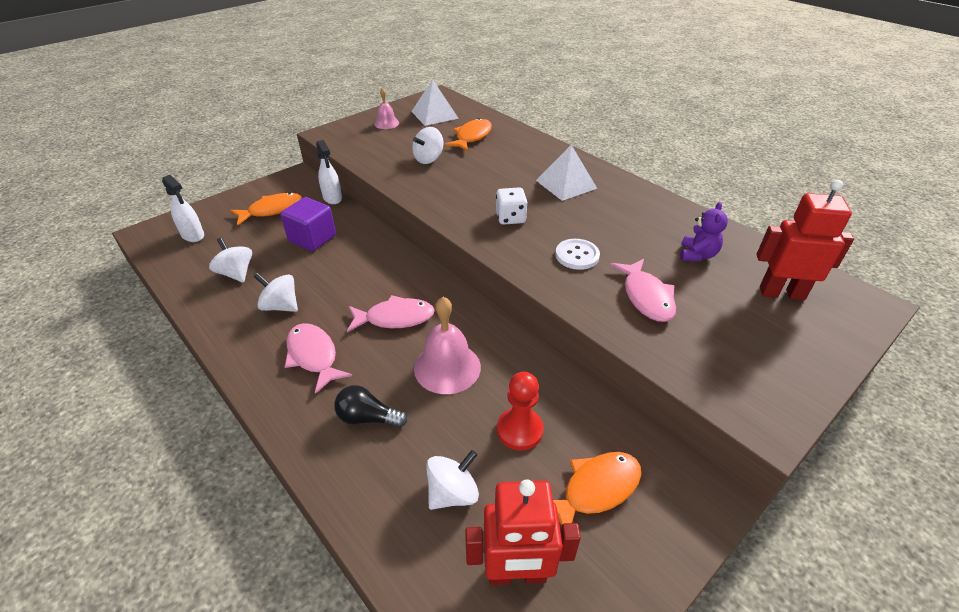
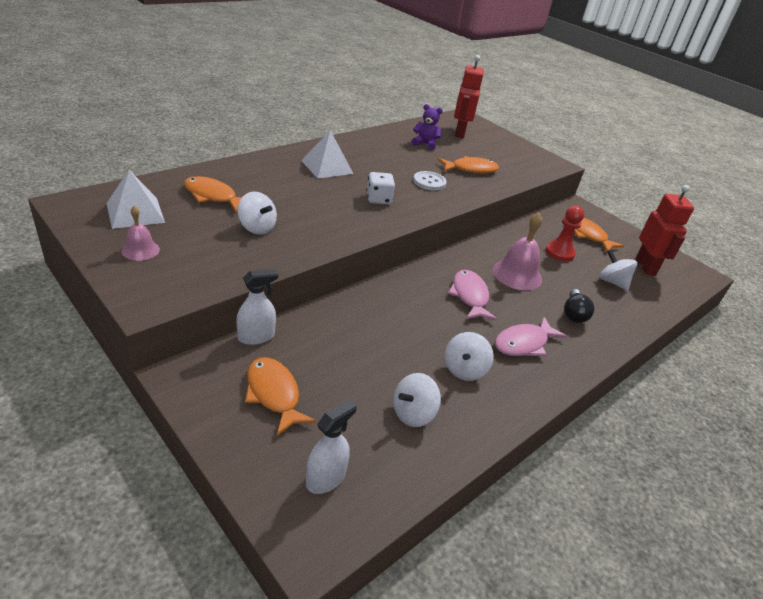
camera: 95 degrees left, 5 degrees down
(312, 238) = (346, 351): purple cube -> none
(646, 297) = (471, 169): pink fish -> orange fish

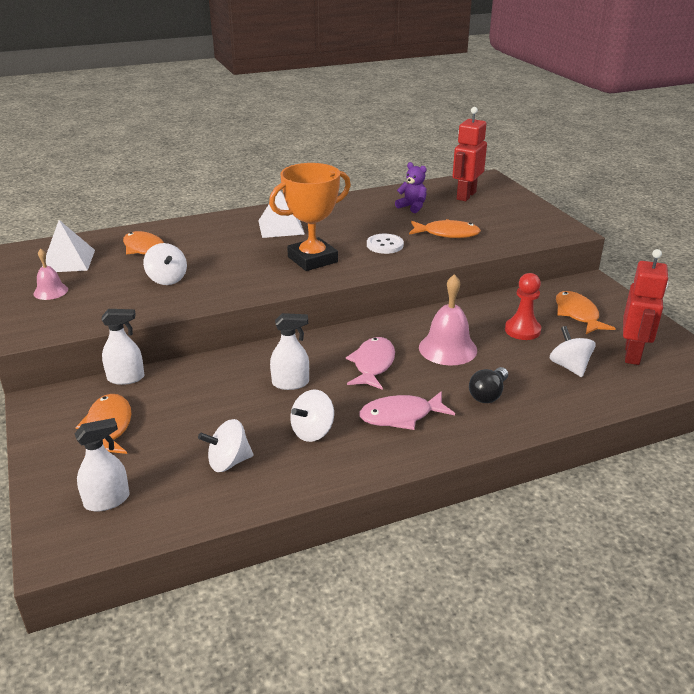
camera: 25 degrees right, 5 degrees down
(378, 199) = (312, 259): white dice -> orange trophy
(414, 323) = (290, 383): none -> white spray bottle

